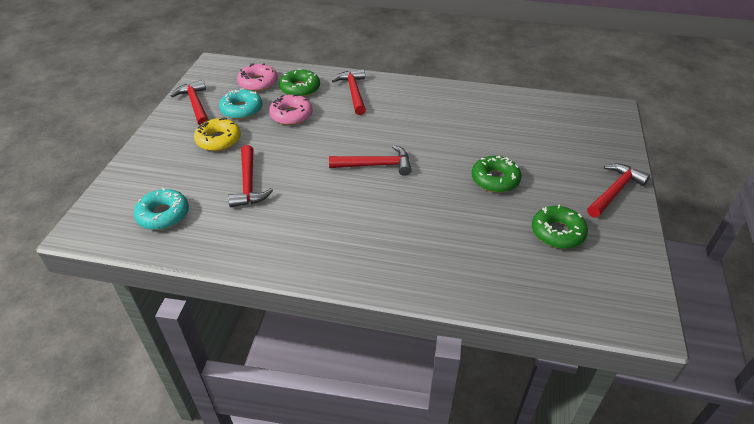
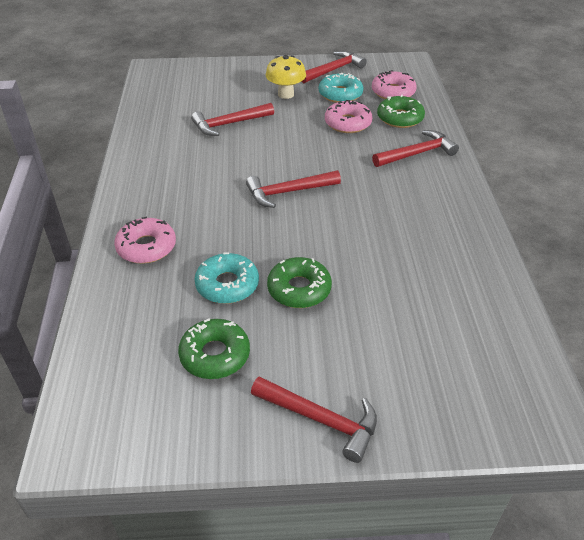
camera: 75 degrees right, 0 degrees up
(163, 215) = (177, 95): turquoise donut -> turquoise donut (227, 285)
(218, 140) = (286, 94): yellow donut -> yellow mushroom
(376, 165) = (288, 192): red hammer -> red hammer turned 90 degrees clockwise
(423, 261) = (146, 247): none -> pink donut

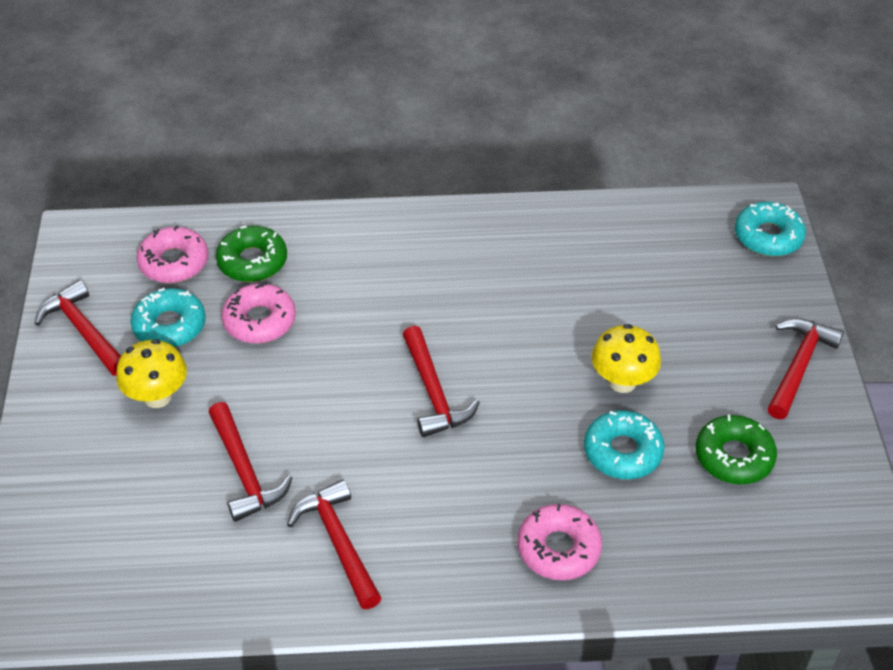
camera: 90 degrees left, 5 degrees up
(299, 289) = (622, 382): green donut -> yellow mushroom
(417, 153) = (346, 252): red hammer -> red hammer (338, 542)
(506, 418) = (768, 236): none -> turquoise donut

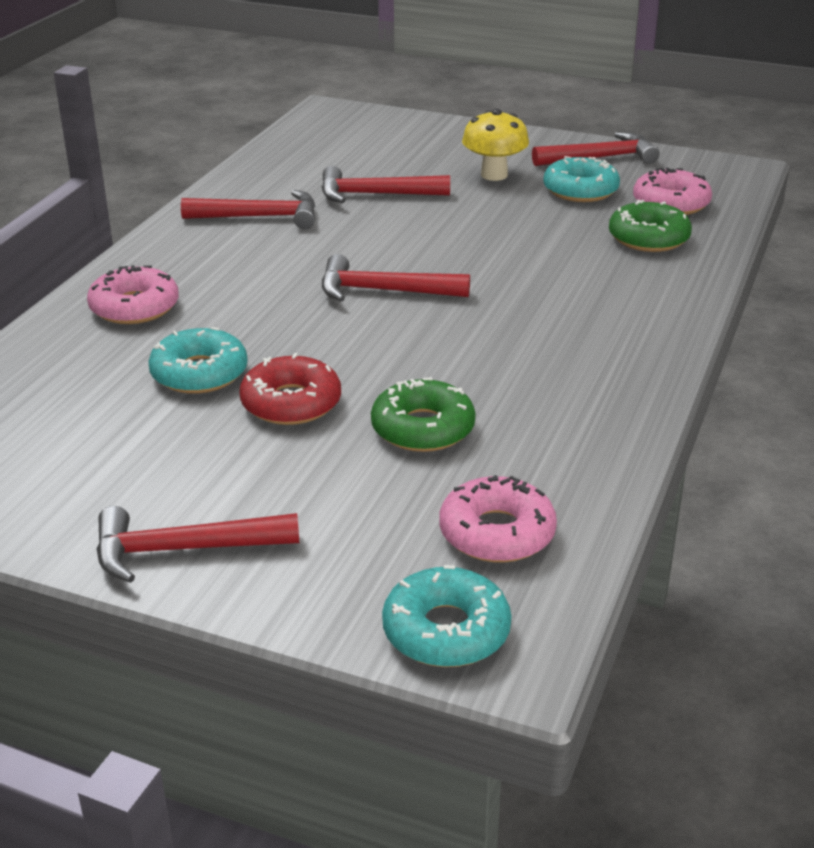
camera: 115 degrees right, 15 degrees down
(259, 321) = (556, 228): pink donut -> pink donut (497, 533)
(622, 382) = (291, 403): yellow mushroom -> red donut
(734, 456) = (113, 442): green donut -> green donut (423, 428)
(798, 366) = (182, 550): red hammer -> red hammer turned 120 degrees clockwise

